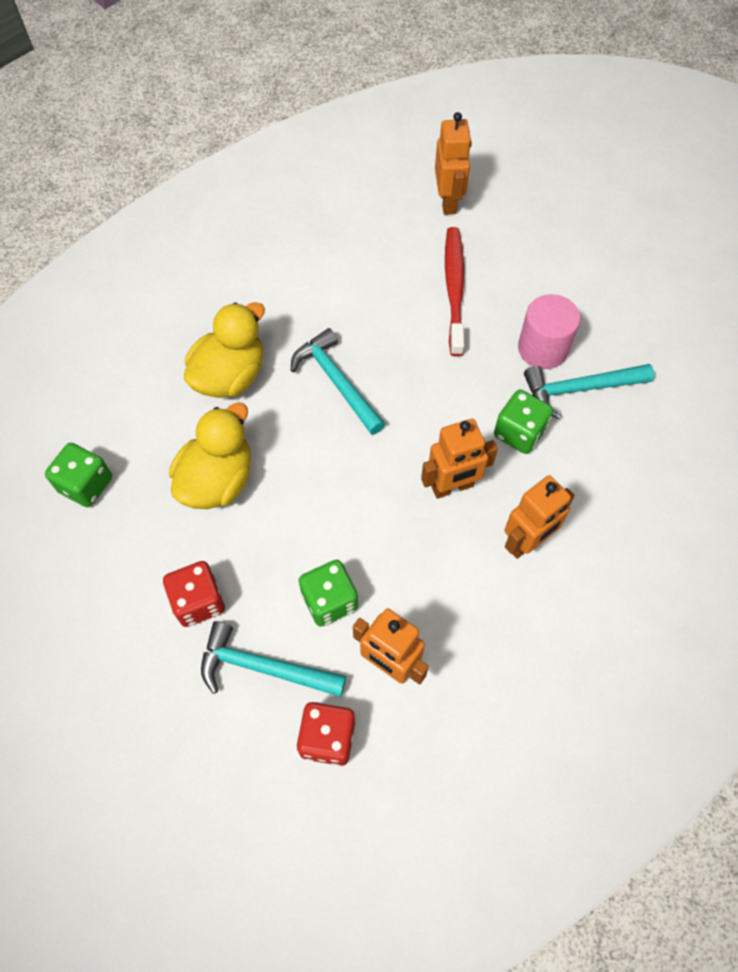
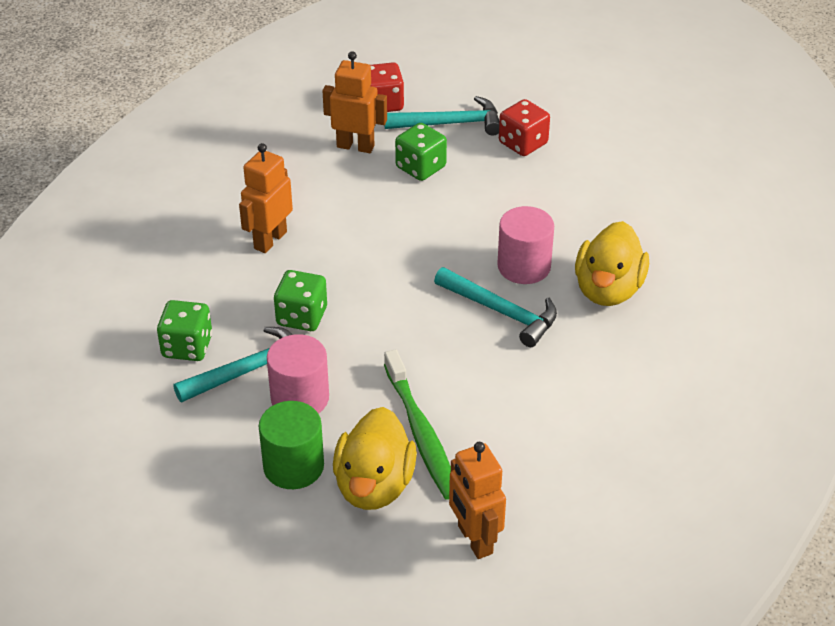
camera: 160 degrees right, 20 degrees down
(86, 485) = (670, 184): green dice -> green dice (187, 347)
(217, 480) = (562, 214): yellow duck -> yellow duck (374, 485)
(290, 426) = (524, 266): none -> pink cylinder
(452, 487) = (350, 260): orange robot -> none
(454, 289) = (421, 433): red toothbrush -> green toothbrush
(563, 291) = (293, 466): none -> green cylinder

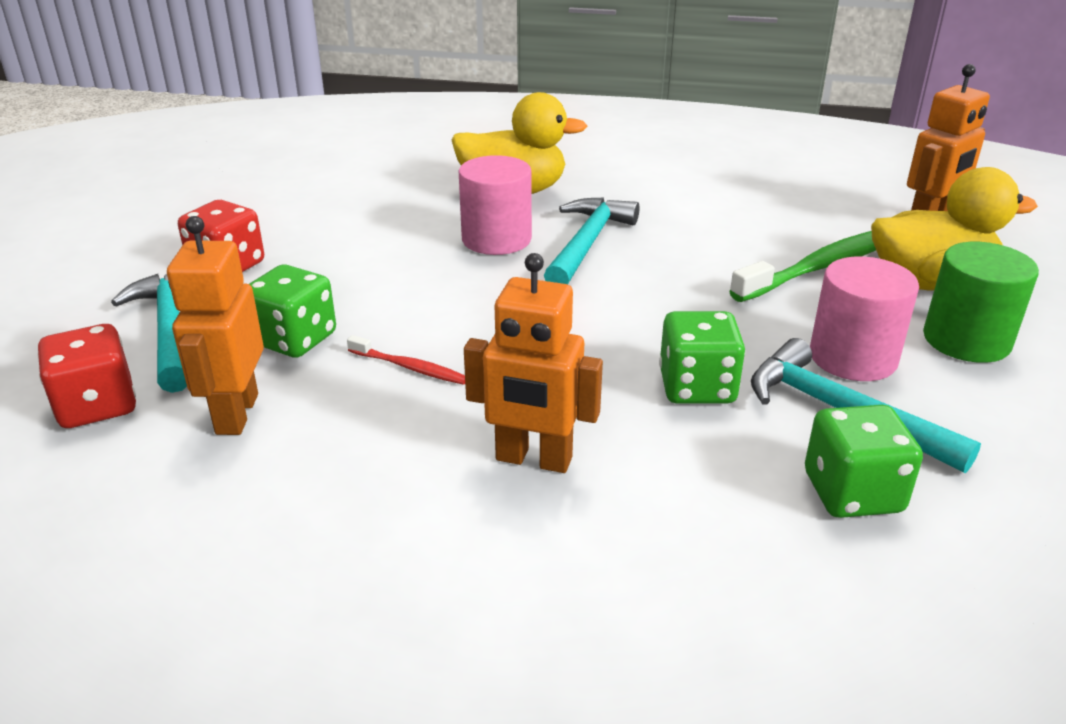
camera: 105 degrees left, 10 degrees down
(372, 208) = (410, 367): none -> red toothbrush

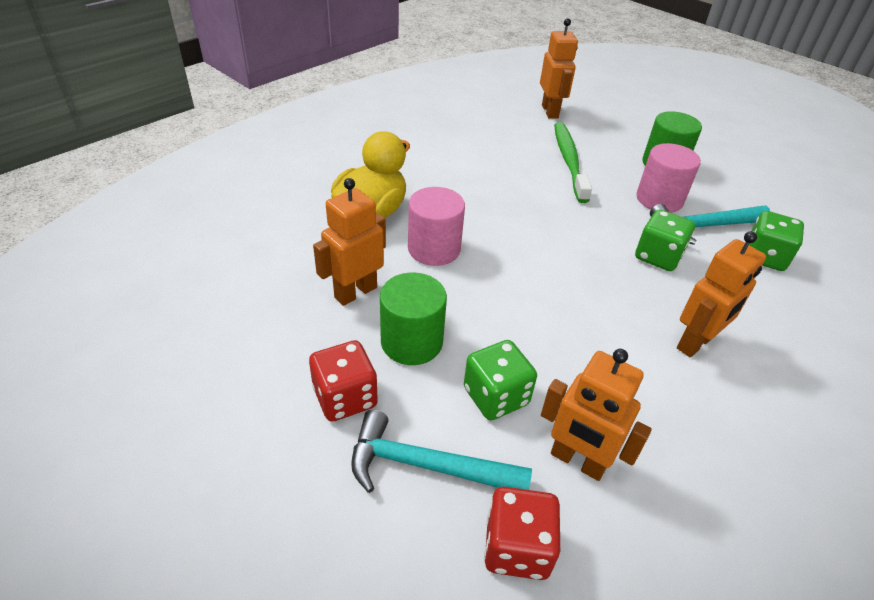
camera: 60 degrees left, 10 degrees up
(332, 273) = (411, 342): none -> green cylinder
(376, 225) = (355, 292): none -> orange robot
(410, 367) = (571, 353): red toothbrush -> none
(587, 244) = (475, 218): turquoise hammer -> none
(929, 282) = (607, 144): yellow duck -> none

